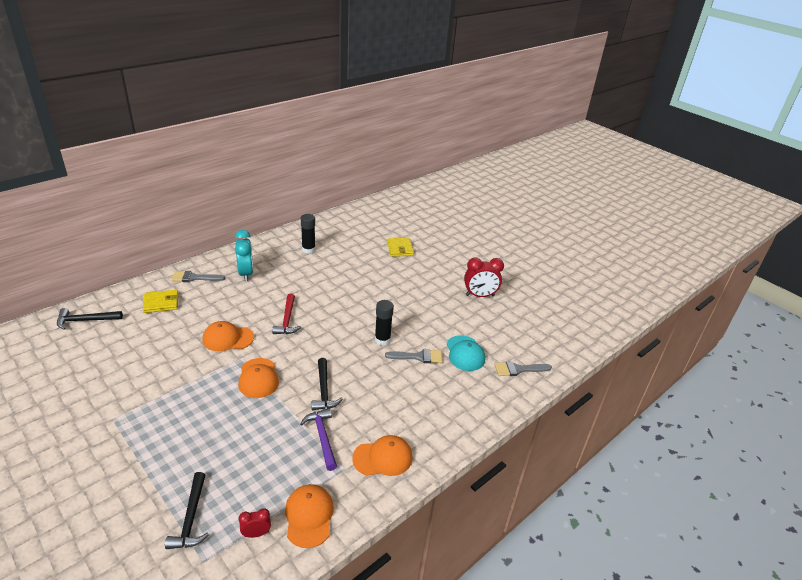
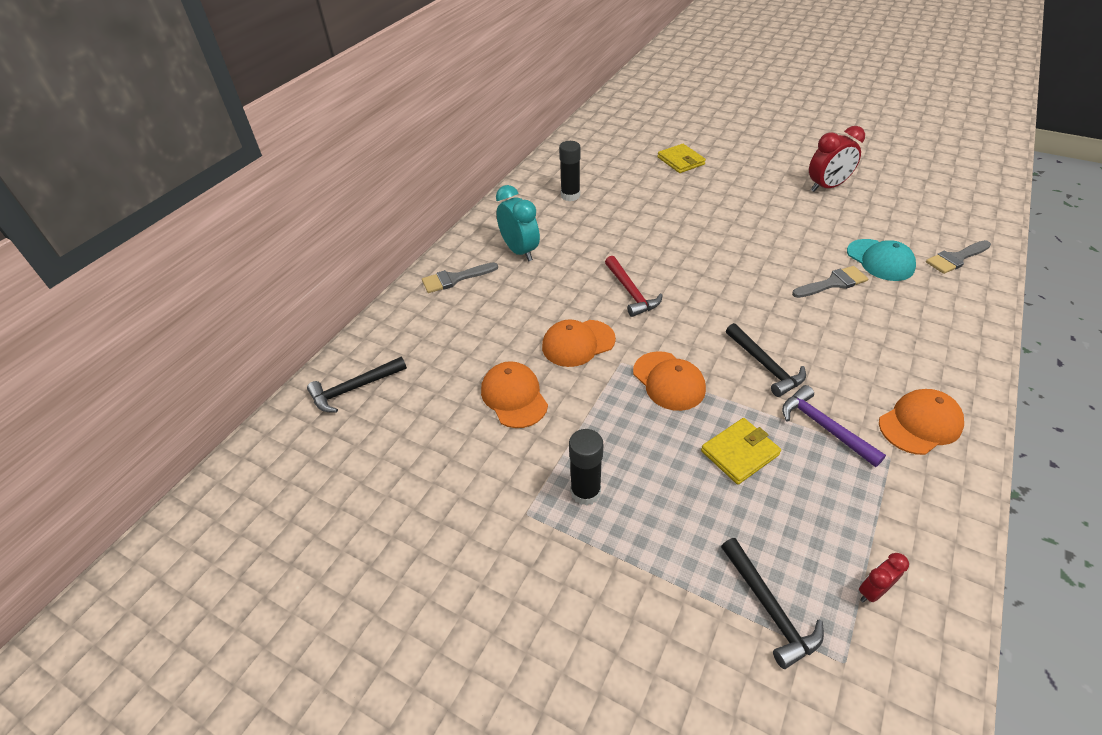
camera: 15 degrees left, 10 degrees up
(161, 303) = (441, 327): yellow wallet -> yellow wallet (739, 453)
(309, 516) = (912, 538): orange cap -> orange cap (514, 397)
(382, 340) = (771, 277): black glue stick -> black glue stick (585, 492)

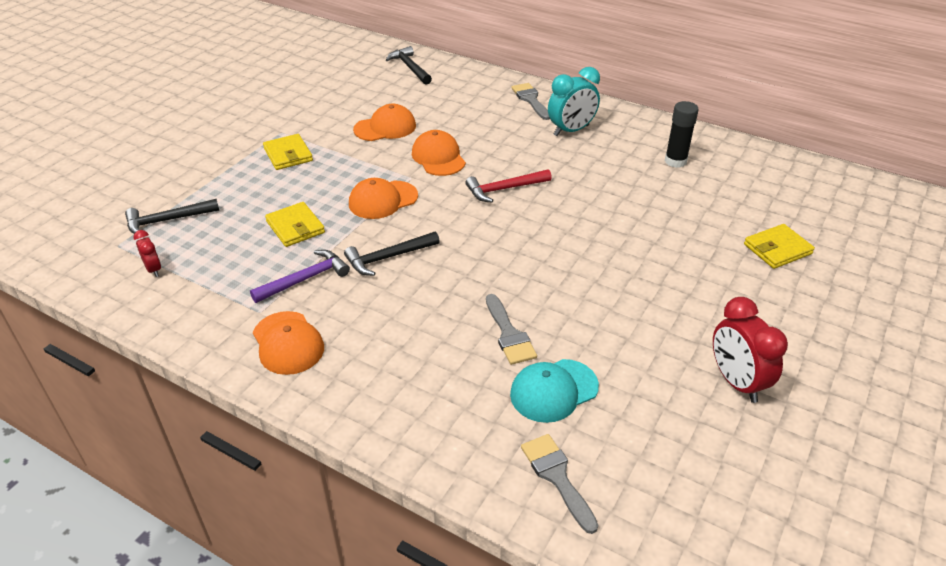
camera: 90 degrees right, 5 degrees down
(585, 492) = (288, 154): black glue stick -> yellow wallet

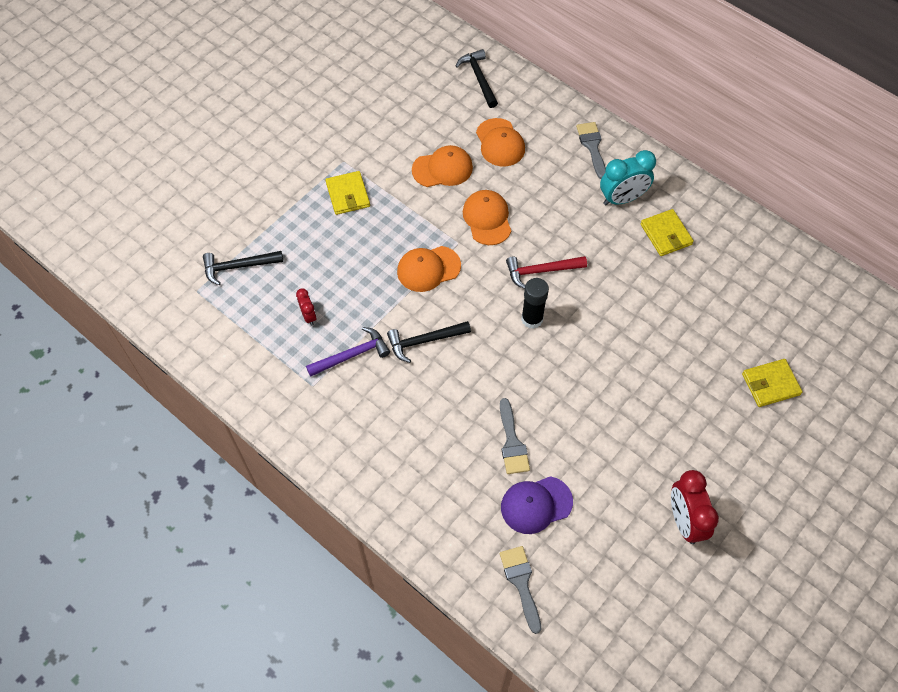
camera: 10 degrees right, 20 degrees up
(154, 269) = (227, 324): red clock -> red clock (308, 316)
(288, 343) = (333, 422): orange cap -> orange cap (500, 143)
(295, 227) = (348, 291): yellow wallet -> yellow wallet (666, 234)
(553, 390) = (536, 505): turquoise cap -> purple cap
(675, 161) = (712, 257): black glue stick -> black glue stick (532, 319)

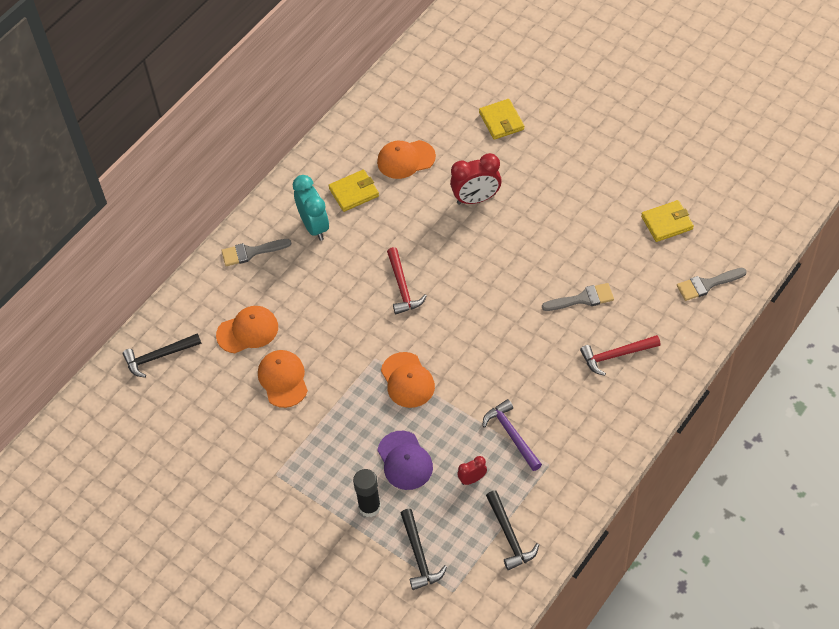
camera: 90 degrees left, 5 degrees down
(348, 195) = (320, 463): yellow wallet -> yellow wallet (667, 223)
(424, 341) = (489, 375): black hammer -> black hammer (509, 536)
(434, 467) = (616, 355): none -> red hammer
(487, 219) = (344, 335): orange cap -> orange cap (406, 159)
(532, 319) = (456, 291): black glue stick -> black glue stick (369, 507)
(536, 505) = (637, 278): purple cap -> purple cap (405, 460)
(684, 521) = (633, 178): red clock -> red clock (476, 199)

